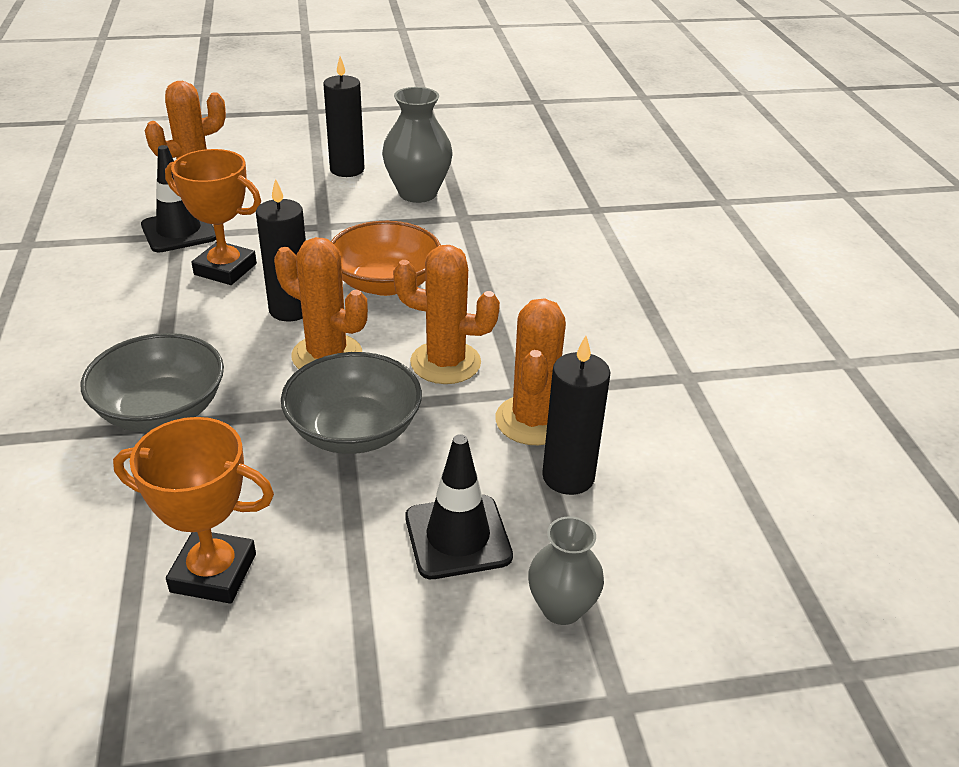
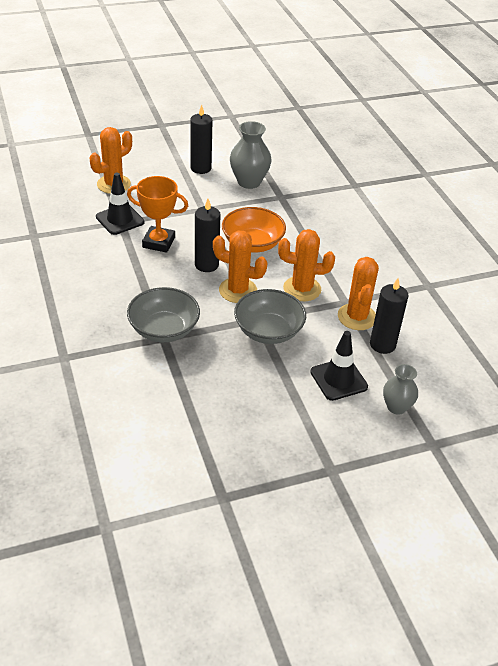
camera: 10 degrees left, 5 degrees up
(213, 573) = (229, 408): orange trophy -> none

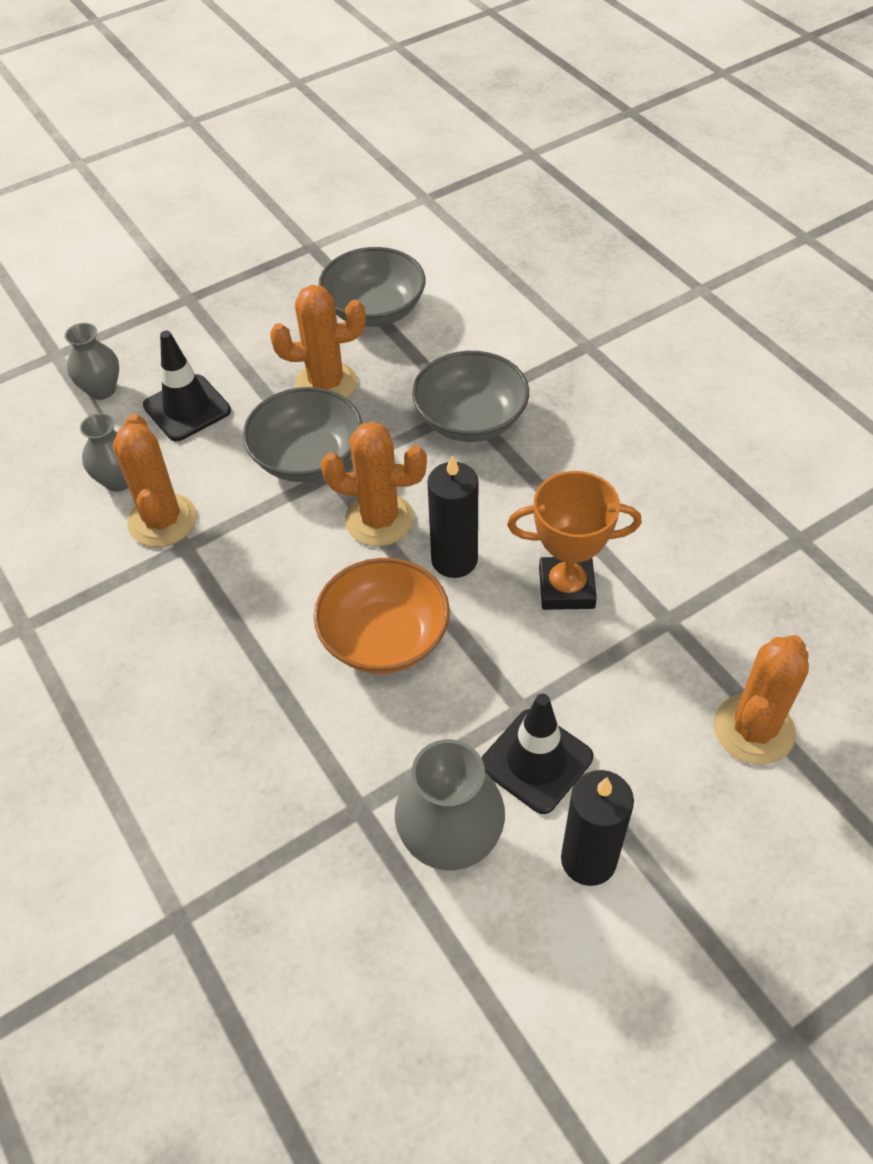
camera: 170 degrees right, 10 degrees up
(120, 219) = (673, 625): black traffic cone -> black traffic cone (536, 761)
(193, 421) = (374, 310): none -> grey bowl
(302, 289) = (266, 553): orange cactus -> orange cactus (326, 384)
(382, 344) = (119, 480): black candle -> grey vase

